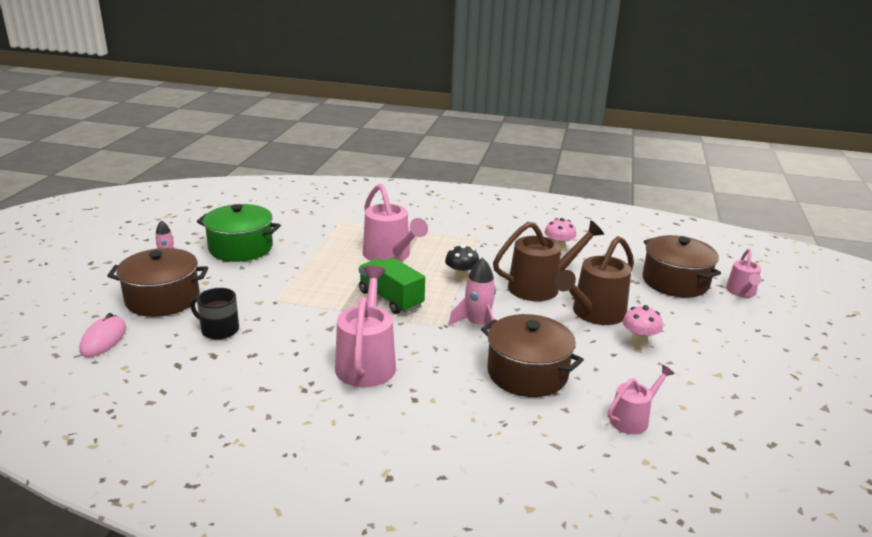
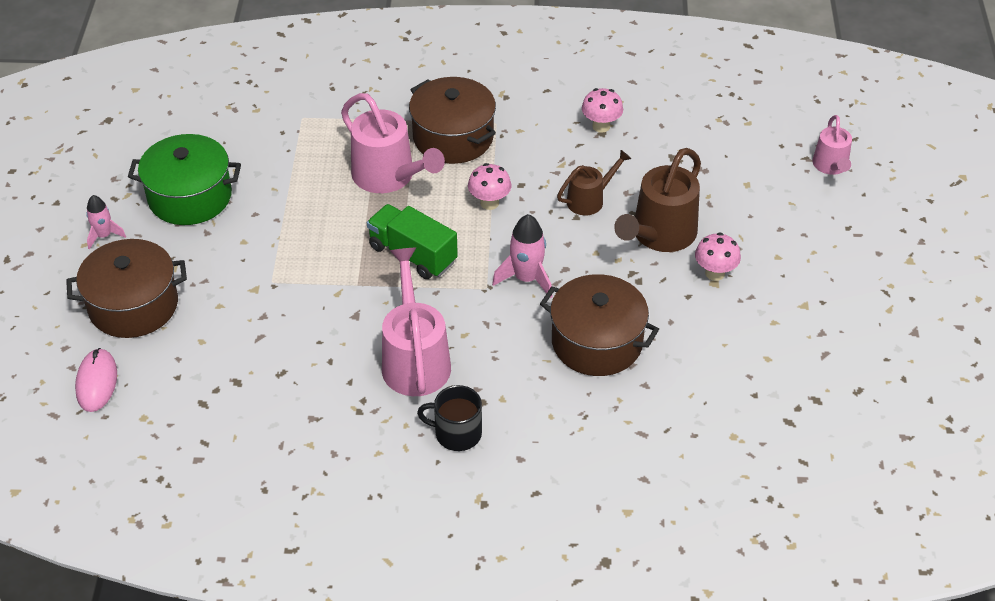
camera: 10 degrees left, 20 degrees up
(219, 330) = (226, 342): black mug -> black mug (457, 433)
(461, 278) = (489, 203): black mushroom -> pink mushroom
(541, 286) = (590, 199): brown watering can -> brown watering can, size x0.58
(633, 418) = (717, 384): pink watering can -> none
(675, 282) = (751, 161): brown pot -> brown pot (453, 137)

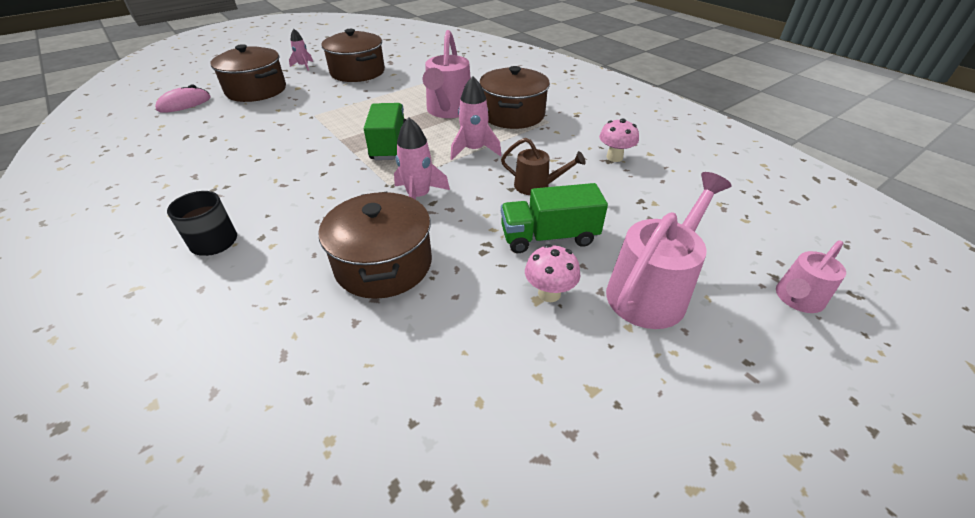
camera: 50 degrees right, 5 degrees down
(190, 197) = (357, 72): green pot -> brown pot
(415, 359) = (285, 188): pink watering can -> pink watering can (652, 290)
(489, 203) = (474, 150): pink mushroom -> pink rocket
(659, 235) = (549, 237): brown watering can -> green truck

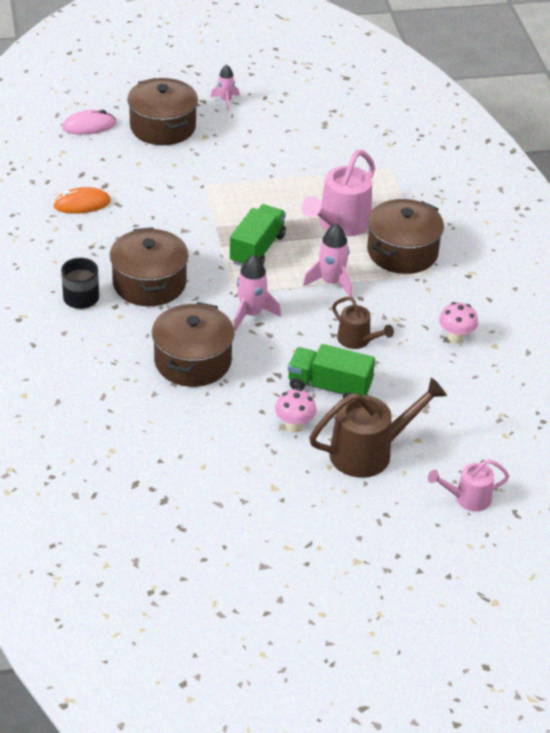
camera: 25 degrees right, 0 degrees up
(192, 158) = (82, 204): none -> orange mouse
(357, 72) = (279, 130): brown pot -> brown pot (149, 283)
(652, 290) = (369, 452): pink watering can -> brown watering can

